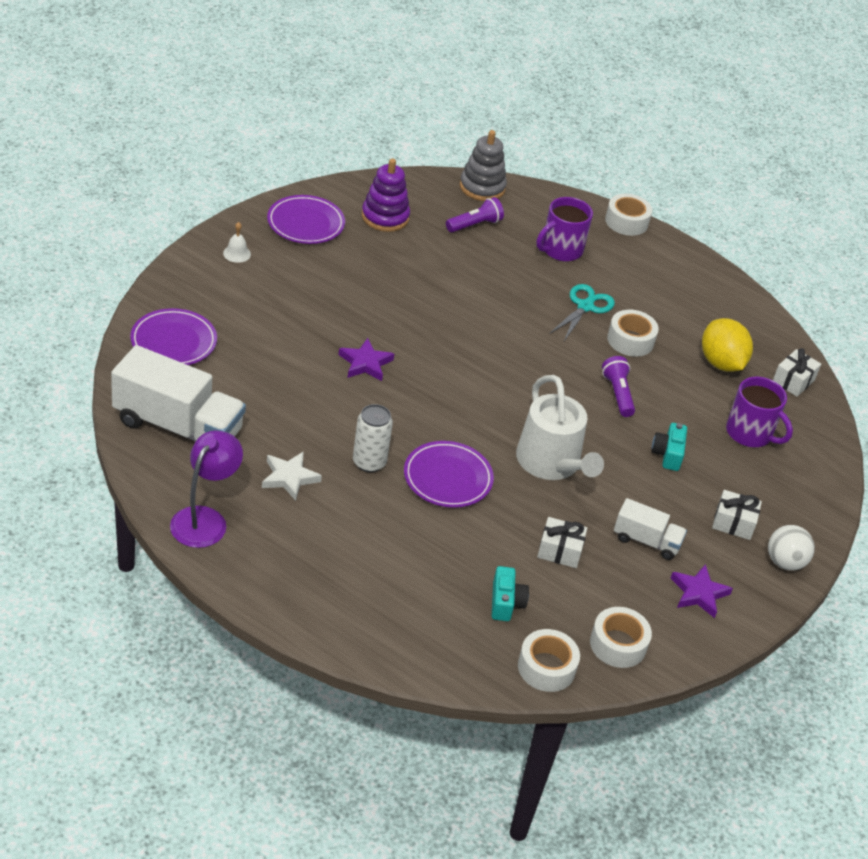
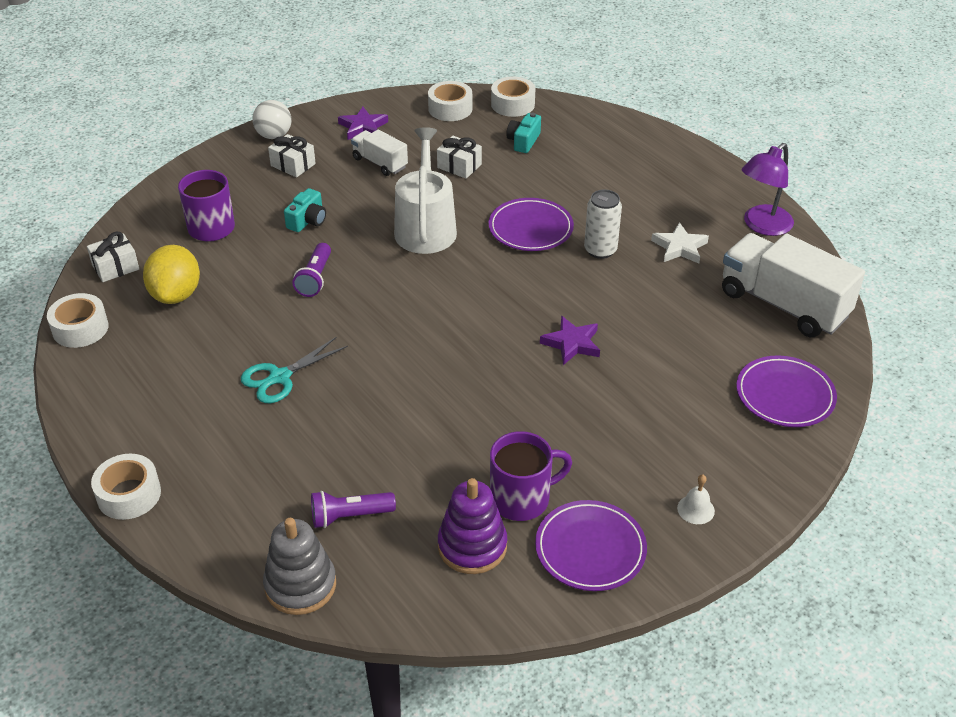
camera: 155 degrees left, 0 degrees up
(560, 250) = (255, 460): purple mug -> purple mug (522, 499)
(630, 340) = (257, 331): white tape -> white tape (80, 328)

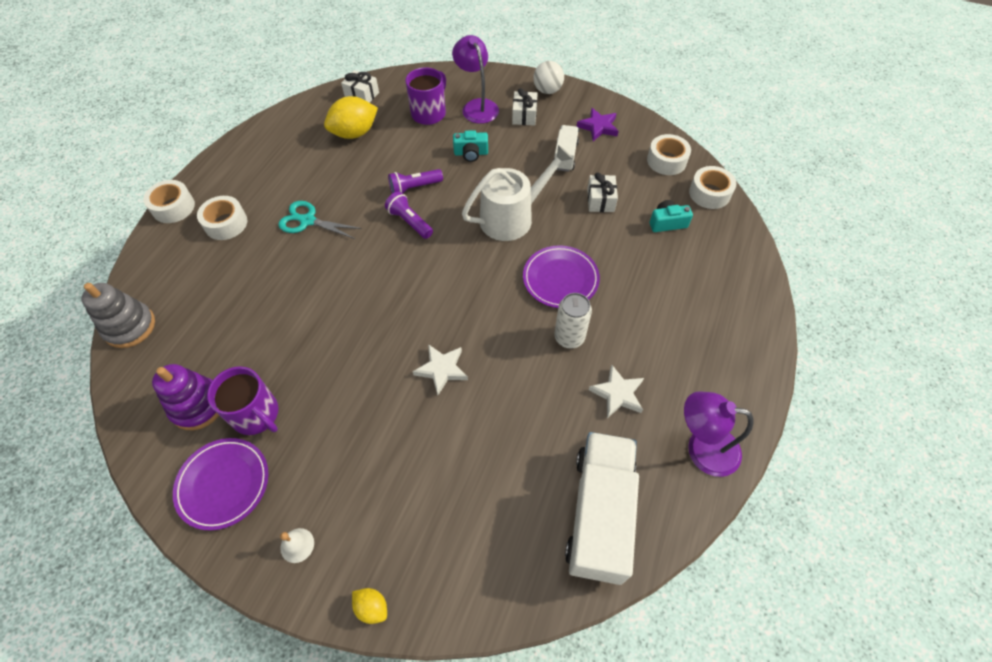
camera: 60 degrees right, 15 degrees up
(80, 328) = (299, 111): white tape -> white tape (226, 223)
(241, 190) = (477, 106): none -> purple lamp
(349, 516) = (198, 321): purple flashlight -> purple flashlight (409, 222)
(572, 343) = (442, 369): purple star -> white star
(785, 395) = (474, 564): purple plate -> none
(787, 475) = (372, 607): none -> yellow lemon

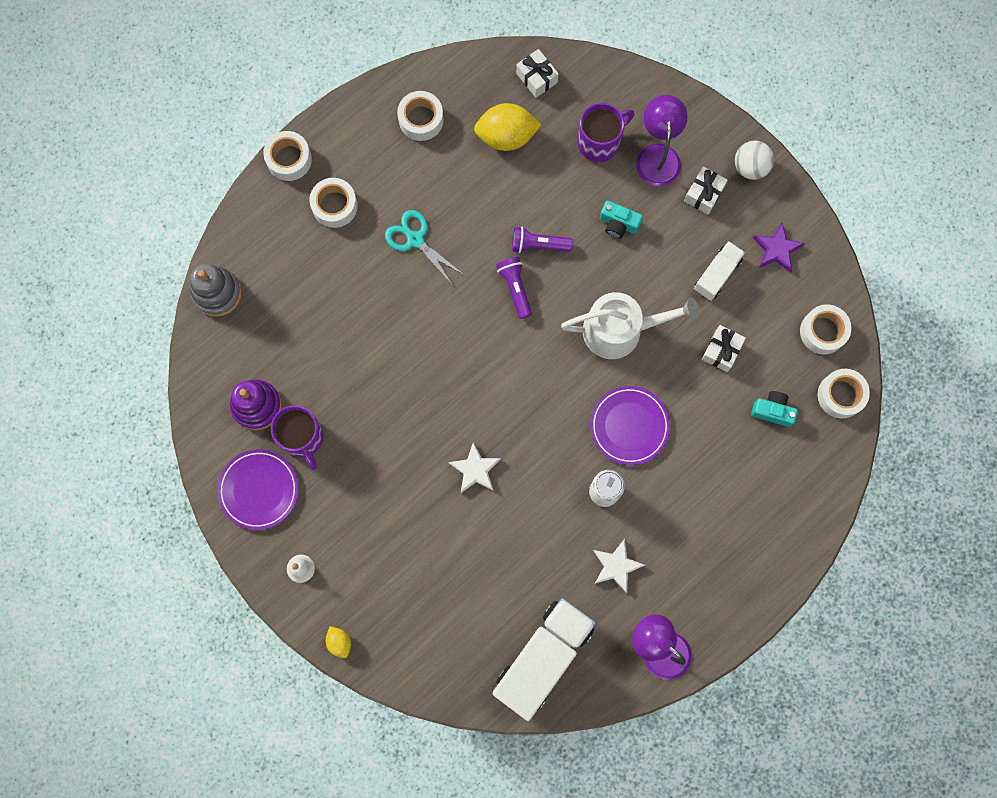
camera: 25 degrees right, 20 degrees up
(280, 146) = (421, 119): none -> white tape

